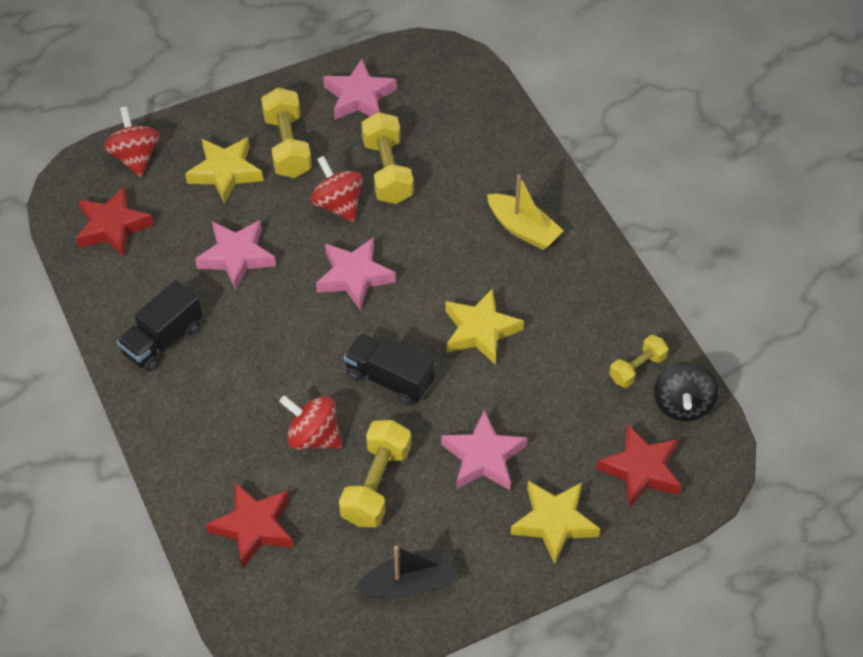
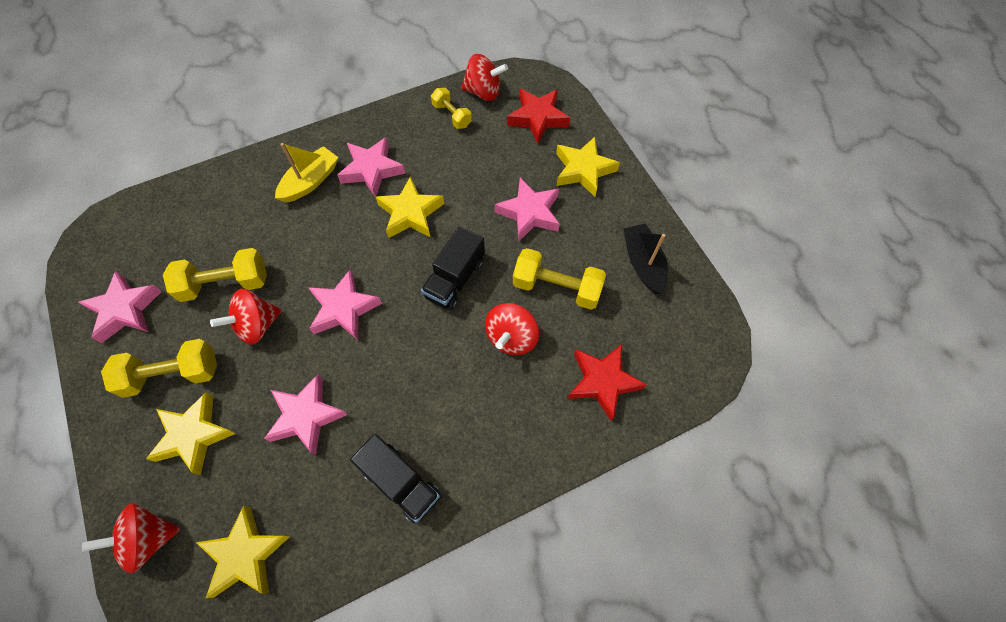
camera: 90 degrees left, 10 degrees up
(112, 227) = (245, 554): red star -> yellow star
(543, 288) = (372, 170): none -> pink star
(682, 404) = (483, 92): black spinning top -> red spinning top

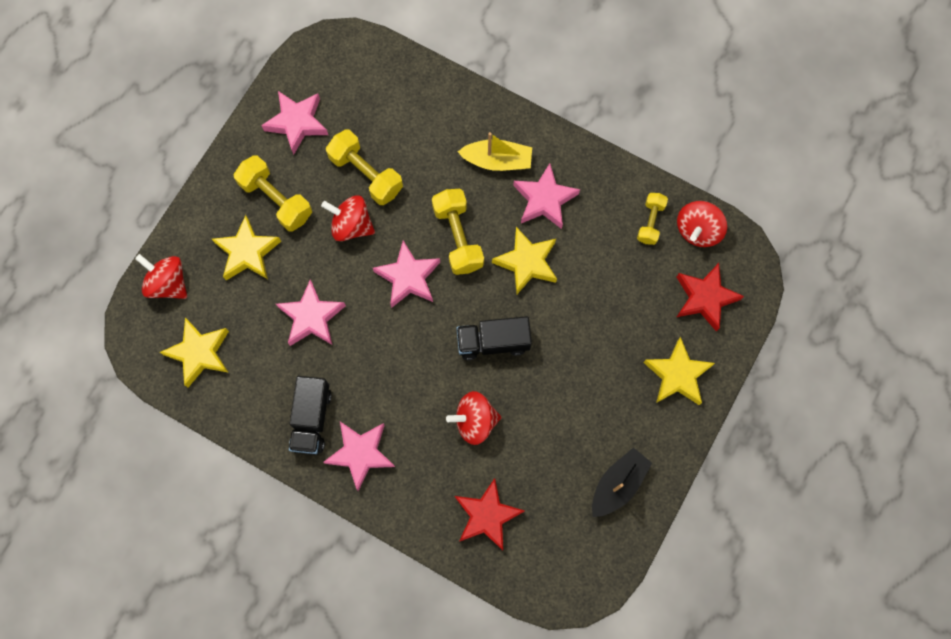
camera: 55 degrees right, 10 degrees up
(483, 92) = (697, 230): red spinning top -> red spinning top turned 60 degrees clockwise
(529, 213) = (598, 358): pink star -> pink star (361, 454)
(557, 287) = (543, 427): yellow dumbbell -> yellow dumbbell (458, 237)

